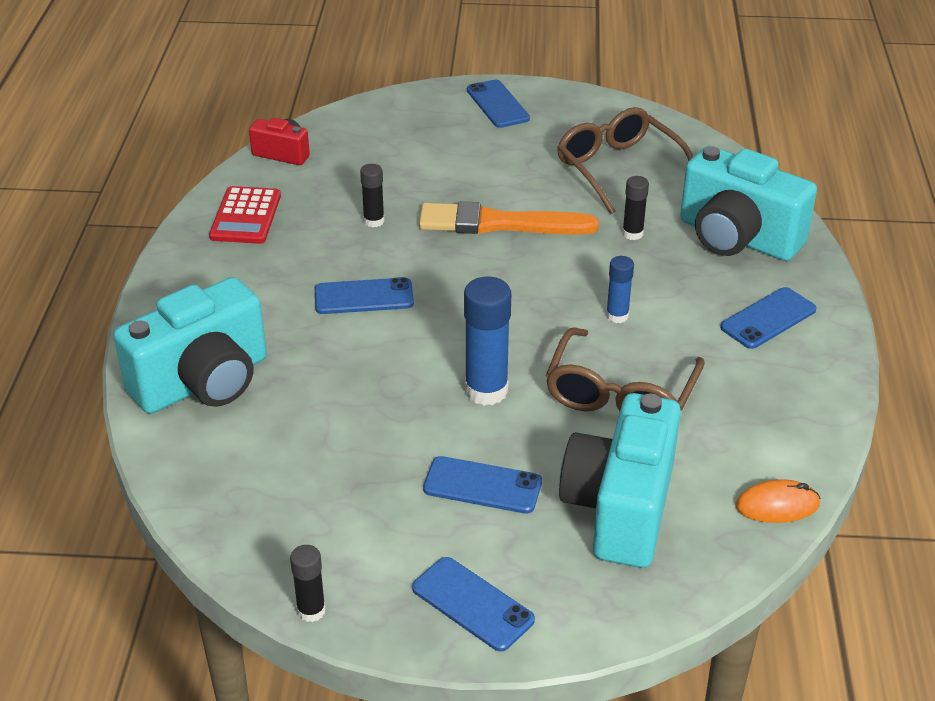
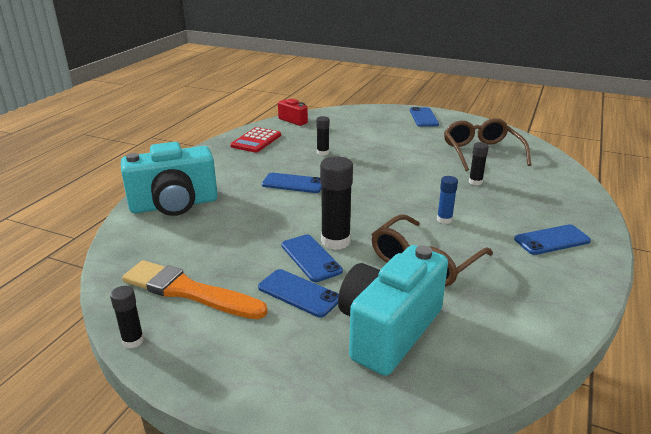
camera: 20 degrees right, 10 degrees down
(472, 604) = (242, 367): blue phone -> blue phone (311, 258)
(486, 390) = (335, 241): blue glue stick -> black glue stick
(499, 223) = (394, 165): orange brush -> orange brush (188, 291)
(737, 238) = (545, 195): turquoise camera -> none
(777, 505) = (514, 358): orange mouse -> none

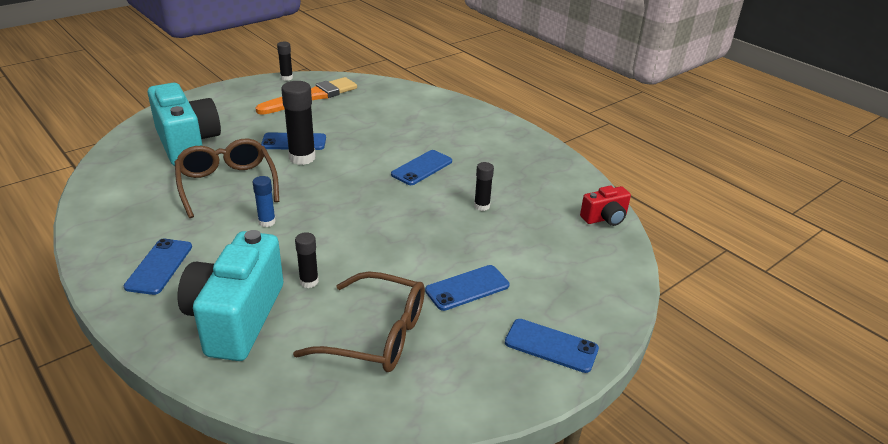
camera: 115 degrees right, 5 degrees up
(174, 205) = (434, 111): turquoise camera -> turquoise camera (236, 318)
(256, 141) = (549, 175): red calculator -> none
(299, 293) = (262, 127): blue phone -> blue phone (467, 288)

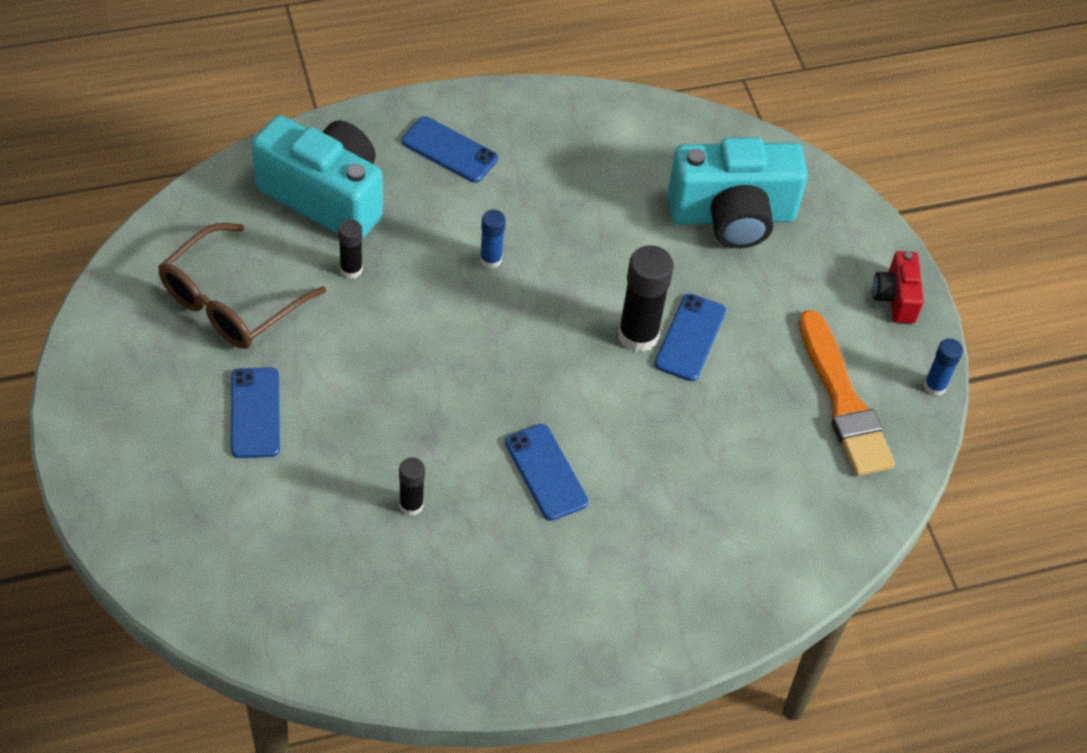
camera: 110 degrees right, 20 degrees up
(227, 185) = (598, 238): brown glasses -> none
(286, 78) = (934, 386): black glue stick -> blue glue stick
(551, 346) = (119, 449): blue phone -> none
(605, 218) = (304, 649): red camera -> red camera (895, 298)

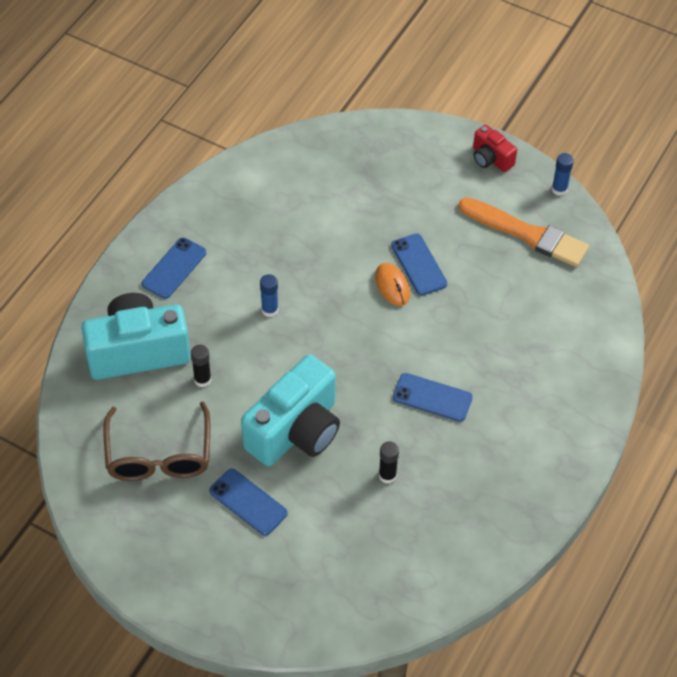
camera: 40 degrees left, 0 degrees up
(449, 150) = (174, 268): blue phone -> blue phone turned 45 degrees counterclockwise
(638, 335) = (392, 286): black glue stick -> orange mouse
(732, 216) = (364, 182): turquoise camera -> turquoise camera (296, 431)

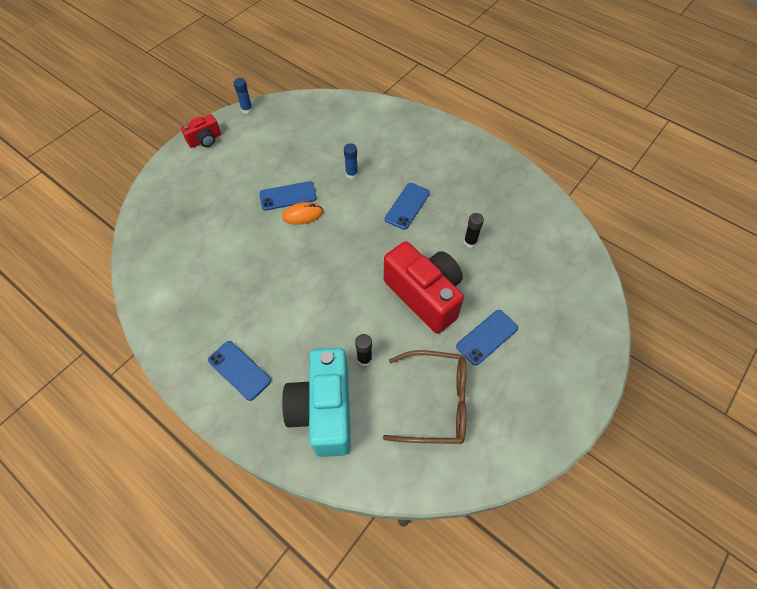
camera: 80 degrees left, 5 degrees up
(270, 310) = (304, 299): blue glue stick -> blue glue stick (351, 174)
(296, 431) = (425, 295): turquoise camera -> red camera
(527, 234) = (279, 132): orange brush -> none

